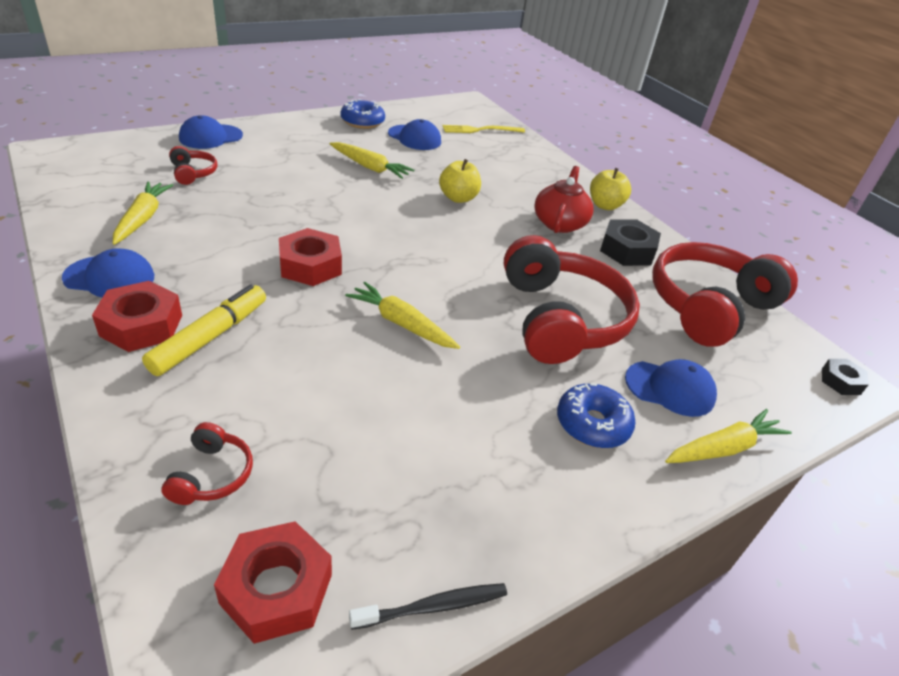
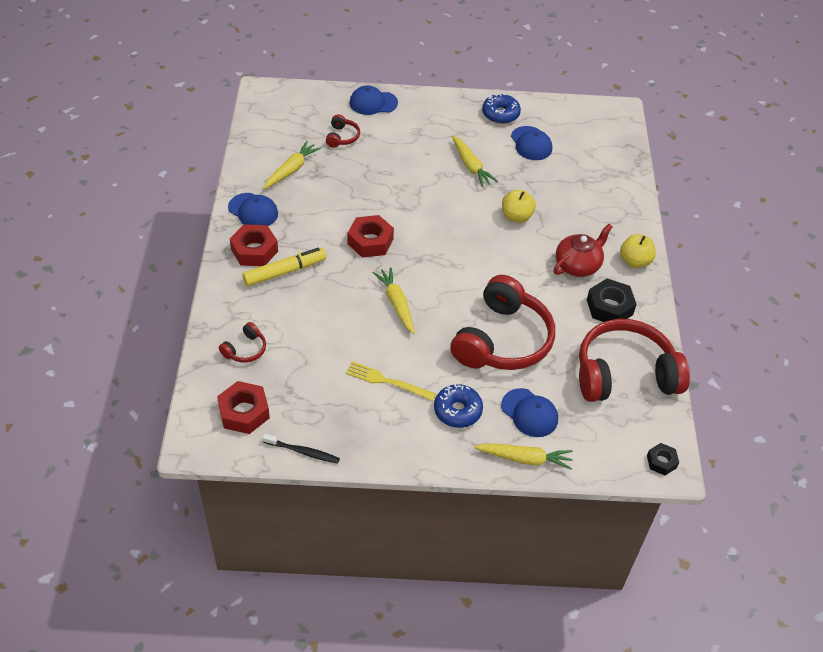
camera: 35 degrees right, 10 degrees up
(480, 130) = (598, 149): yellow fork -> yellow fork (387, 381)

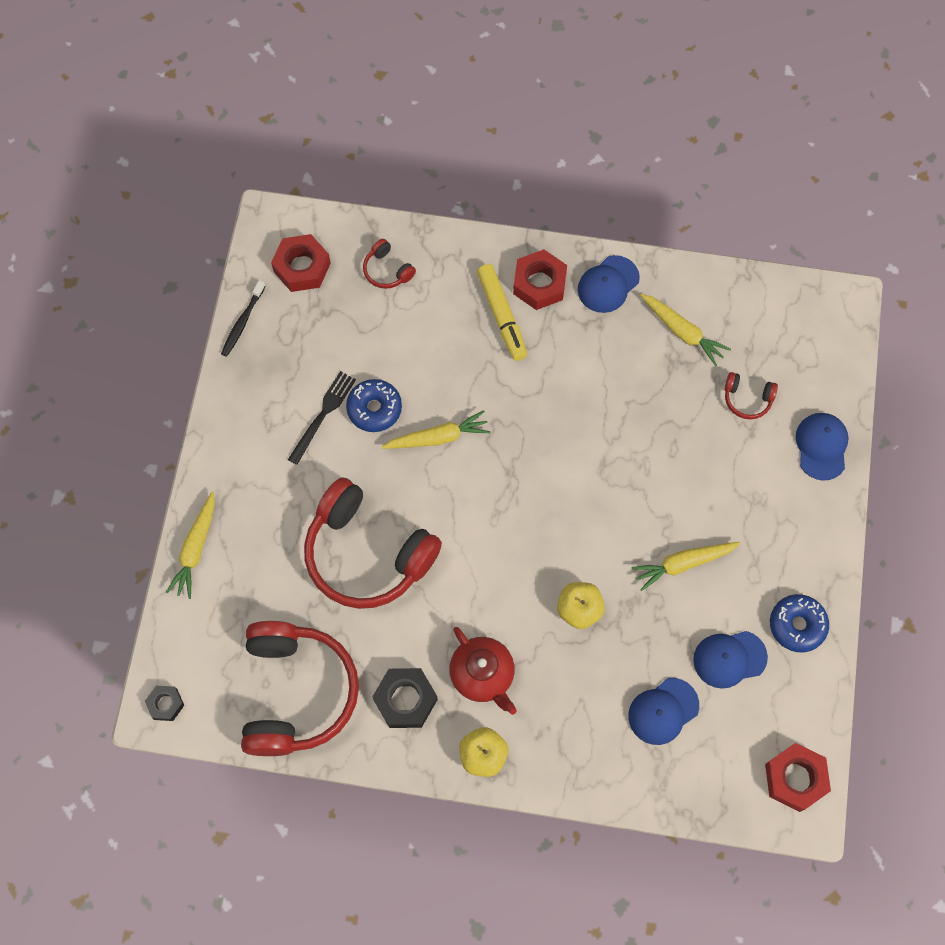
camera: 100 degrees right, 20 degrees up
(370, 241) = (545, 417): red nut -> red nut (795, 778)
(387, 381) = (323, 415): yellow fork -> black fork
(457, 411) = (271, 486): blue donut -> blue donut (374, 409)
(529, 413) = (256, 566): blue cap -> blue cap (663, 711)

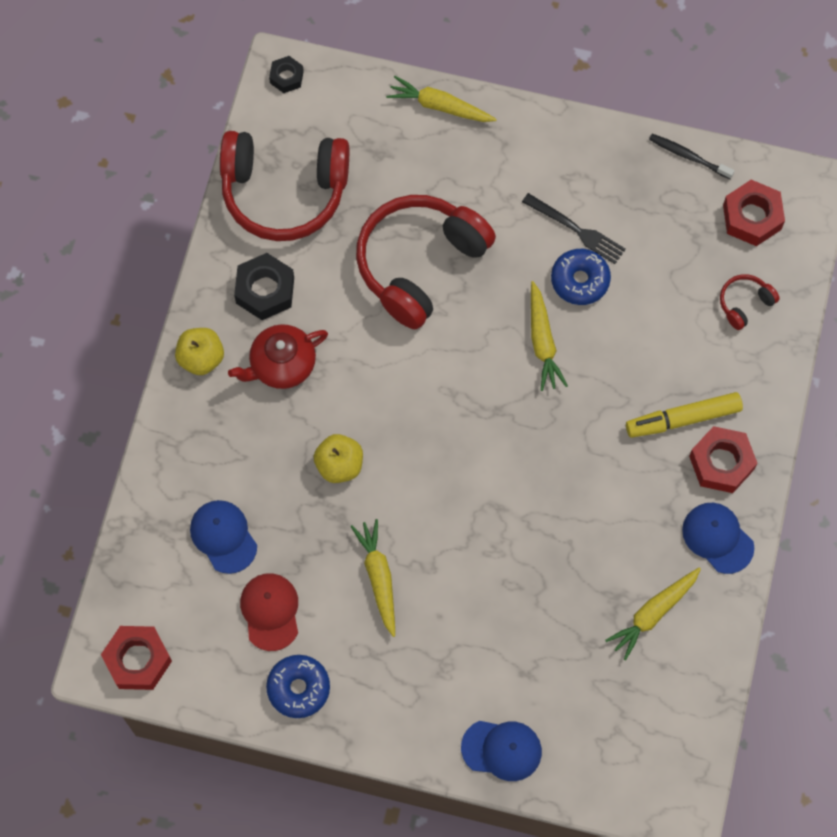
camera: 95 degrees right, 0 degrees up
(729, 659) = (270, 611): blue cap -> red cap
(747, 399) = (565, 674): red headphones -> none

